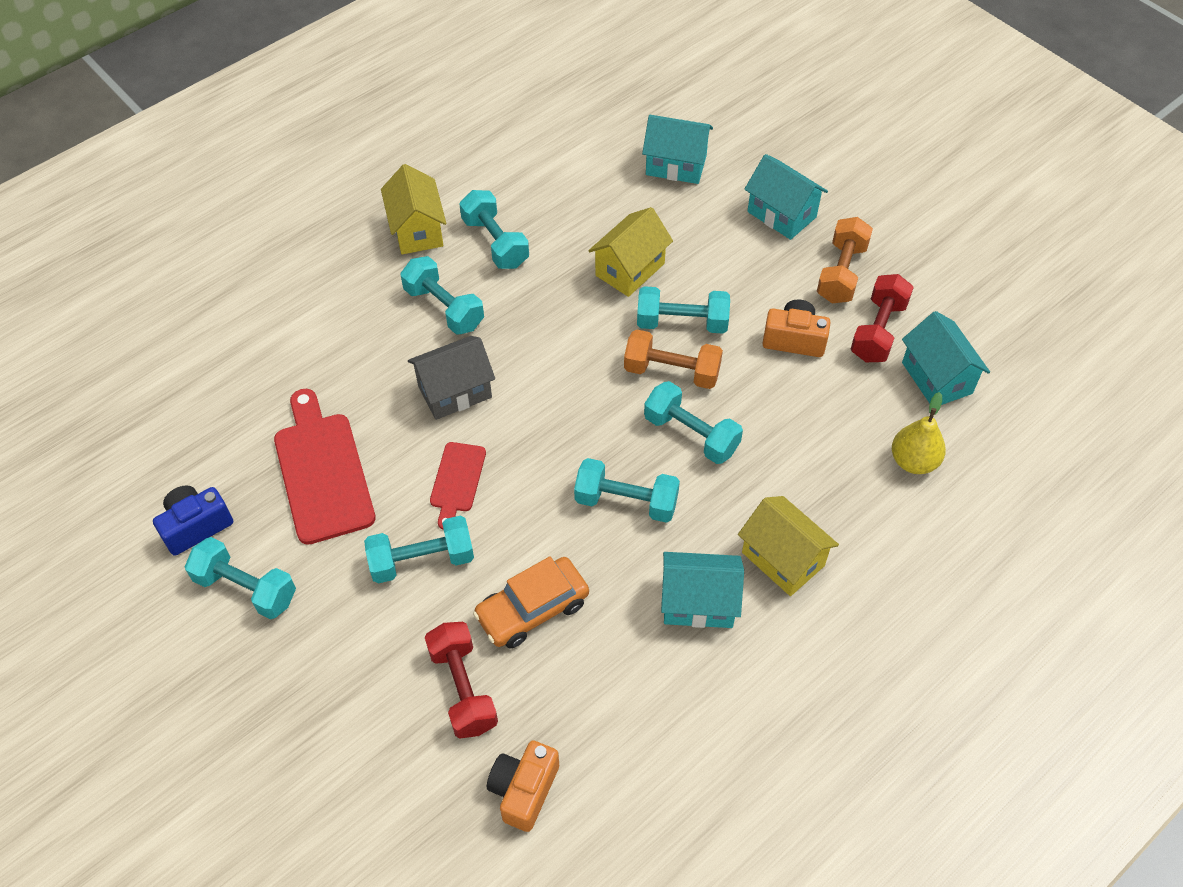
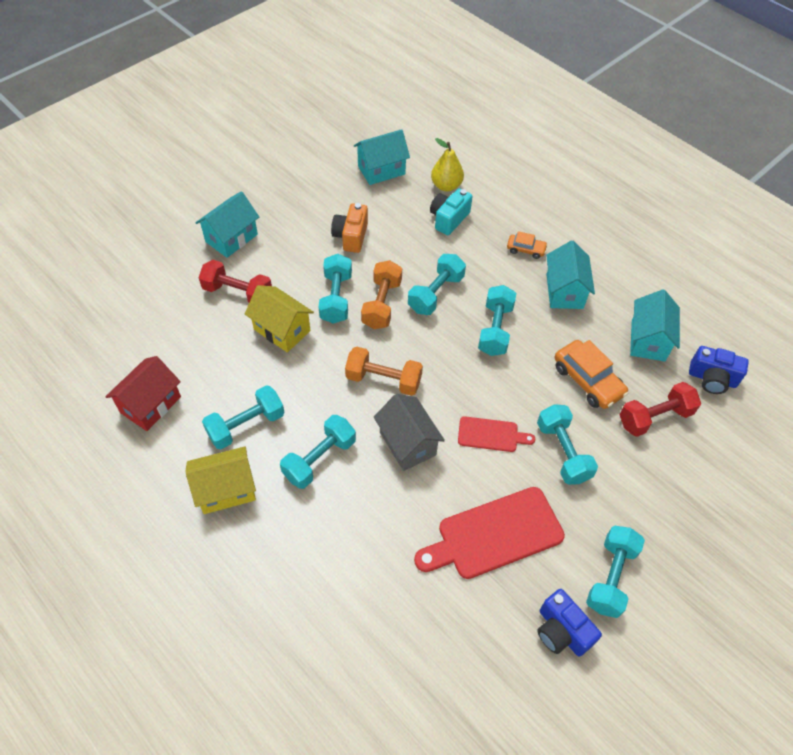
camera: 95 degrees left, 0 degrees up
(524, 790) = (712, 379): orange camera -> blue camera
(530, 162) = (150, 405): none -> red house
(676, 165) = (170, 300): turquoise house -> turquoise house (648, 340)
(783, 559) = (526, 249): yellow house -> orange car
(840, 460) = (449, 219): none -> turquoise camera
(841, 273) = (291, 209): orange dumbbell -> orange dumbbell (383, 380)
(878, 331) = (343, 194): red dumbbell -> red dumbbell (238, 293)

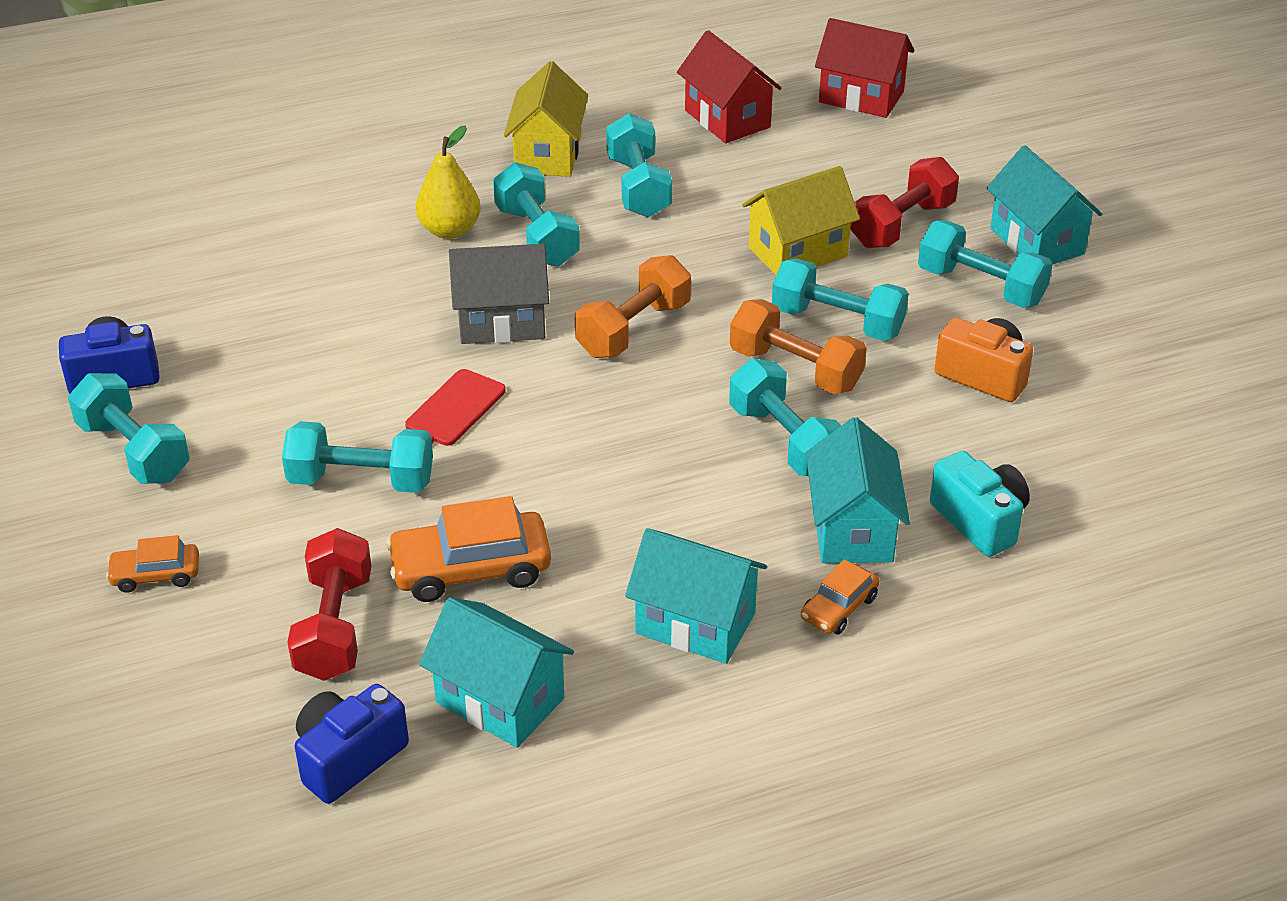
camera: 115 degrees right, 15 degrees down
(103, 344) = (861, 97): none -> red house
(381, 170) = (1169, 466): turquoise house -> turquoise house (852, 529)
(446, 186) = (1086, 549): yellow pear -> yellow pear (450, 230)
(495, 329) = (658, 489): turquoise dumbbell -> turquoise dumbbell (981, 286)
(495, 535) = (293, 361): red cutting board -> none
(679, 511) = (156, 575): none -> orange car

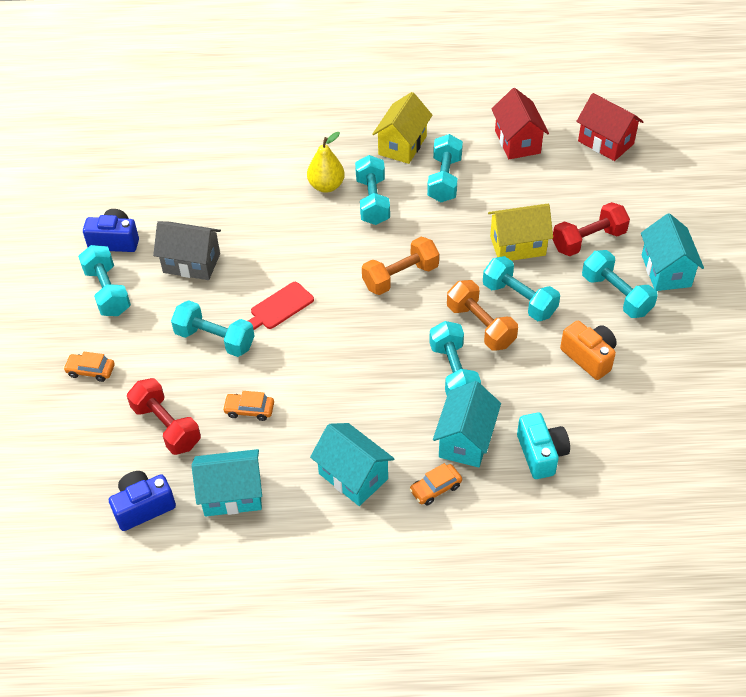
camera: 20 degrees right, 10 degrees up
(334, 627) = (166, 426): red dumbbell -> red dumbbell turned 60 degrees counterclockwise
(471, 569) = (249, 410): orange car -> orange car, size x0.56
(500, 700) = (232, 494): turquoise house -> turquoise house turned 60 degrees counterclockwise
(501, 322) = (330, 255): grey house -> grey house (191, 263)

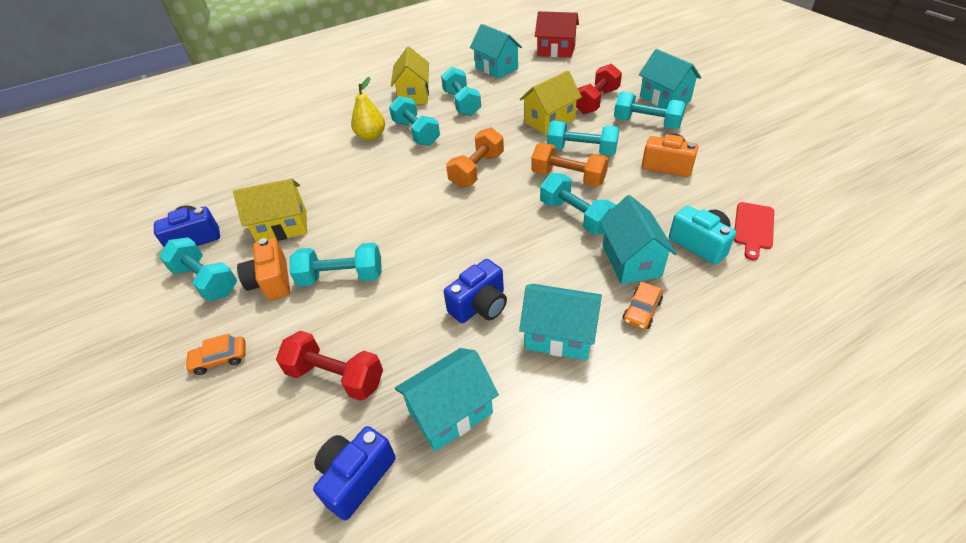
camera: 25 degrees left, 5 degrees down
(158, 317) = (272, 281): none -> orange camera
(191, 263) = (282, 227): grey house -> yellow house
(249, 410) = (415, 322): orange car -> none
(279, 307) = (388, 229): red cutting board -> red cutting board (753, 228)
(309, 420) = (480, 305): none -> blue camera
(517, 142) = (496, 68): red house -> turquoise house

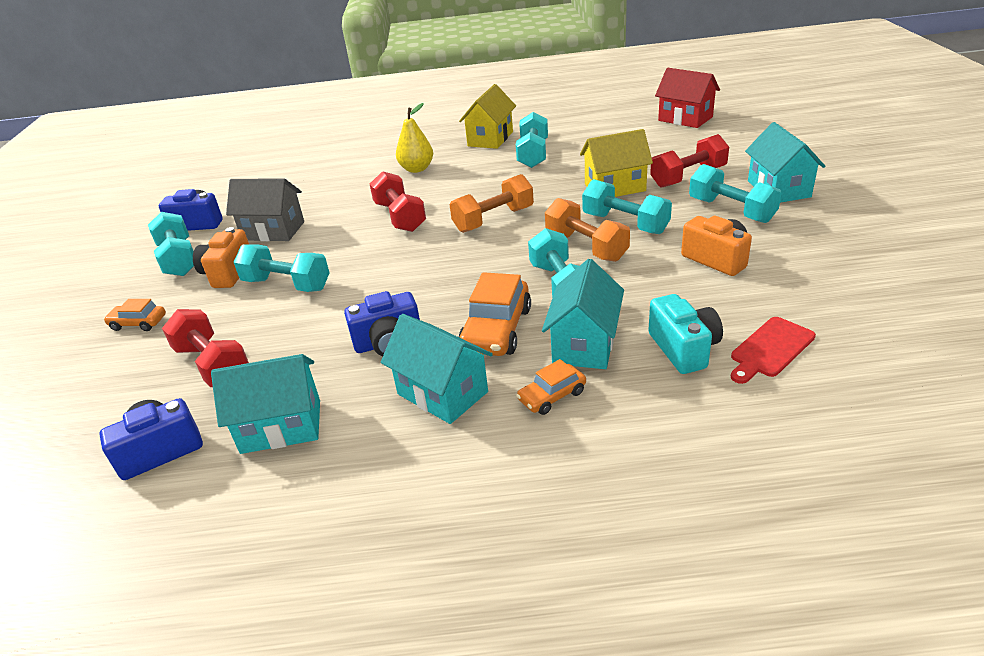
camera: 25 degrees right, 10 degrees down
(282, 227) = (273, 231): yellow house -> grey house
(393, 186) = (400, 217): none -> red dumbbell
(416, 133) = (462, 174): turquoise dumbbell -> none
(496, 68) = (600, 126): turquoise house -> none
(557, 268) = (496, 329): none -> orange car

